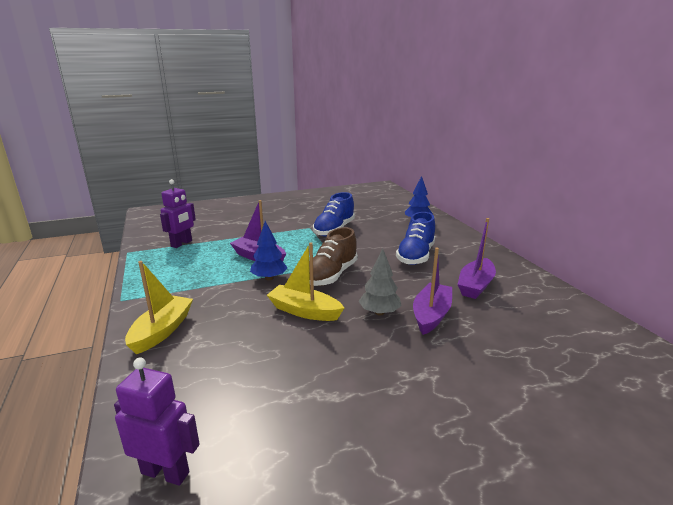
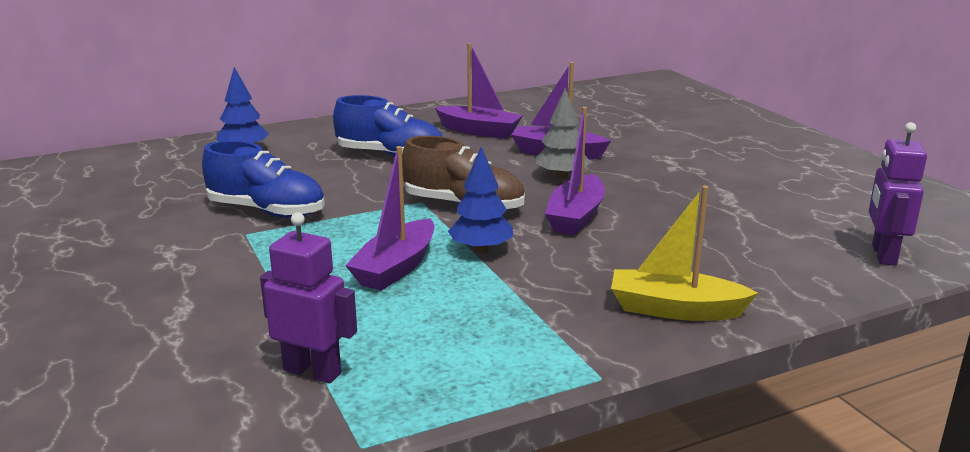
camera: 95 degrees left, 0 degrees up
(304, 311) = (575, 217): yellow boat -> purple boat

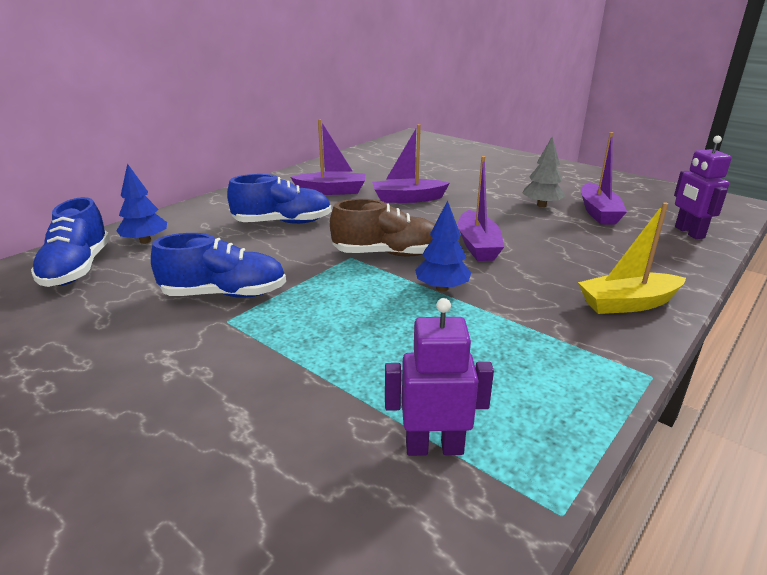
camera: 25 degrees left, 5 degrees up
(166, 164) = (77, 268): none -> blue shoe
(396, 268) = (394, 321): purple boat -> purple boat (598, 212)
(561, 176) = (431, 216): grey tree -> grey tree (541, 205)

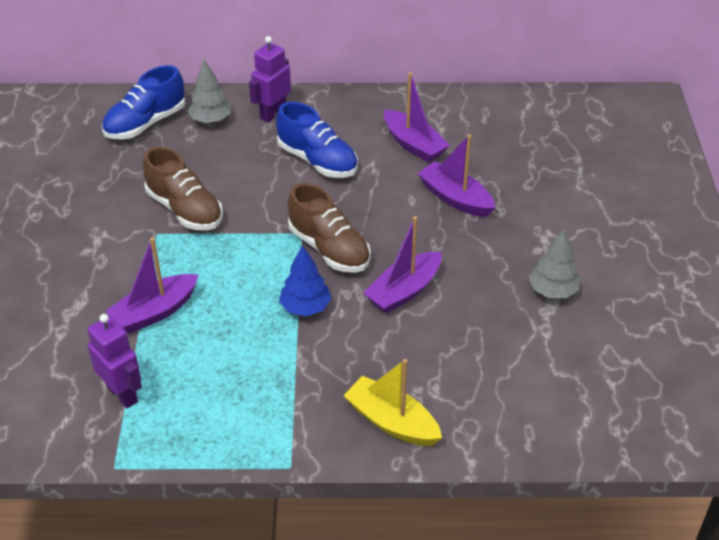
camera: 50 degrees right, 15 degrees up
(145, 241) = (210, 120): blue tree -> grey tree
(224, 294) = (185, 210): blue shoe -> brown shoe
(598, 212) = (583, 338): purple boat -> purple boat (155, 312)
(689, 232) = (608, 421): purple robot -> purple robot (273, 113)

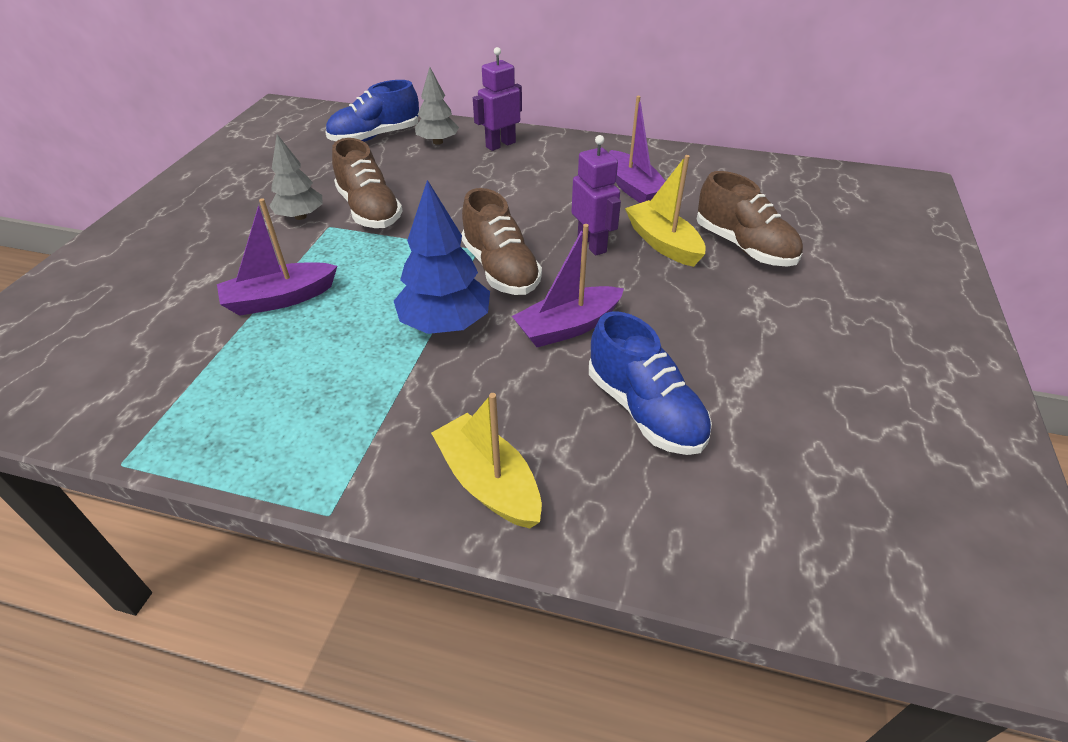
camera: 15 degrees right, 0 degrees up
(122, 394) = (189, 378): purple robot -> purple robot (592, 244)
(305, 307) = (445, 324): blue tree -> blue tree, size x1.51
(317, 161) = (526, 188): blue shoe -> blue shoe (644, 410)
(455, 198) = (663, 243): purple boat -> yellow boat
(522, 190) = (743, 246): none -> brown shoe
(552, 291) = (755, 359): grey tree -> grey tree (300, 216)

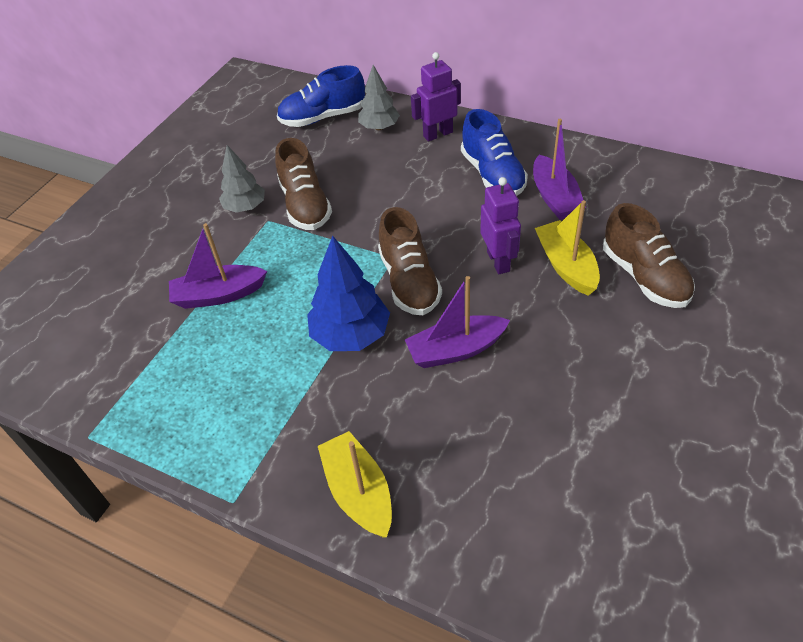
camera: 15 degrees right, 5 degrees up
(644, 410) = (502, 442): blue shoe -> blue shoe (492, 174)

